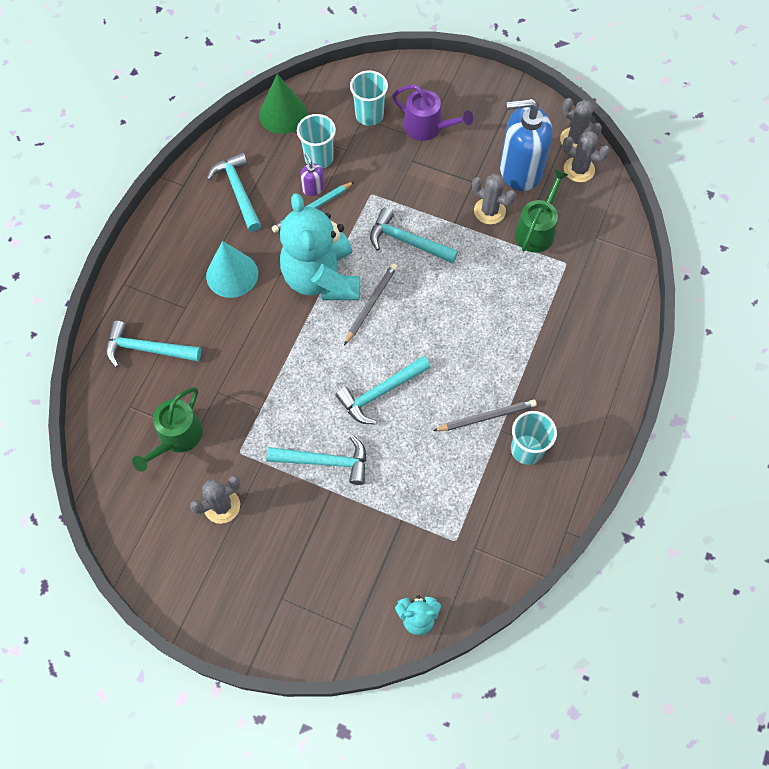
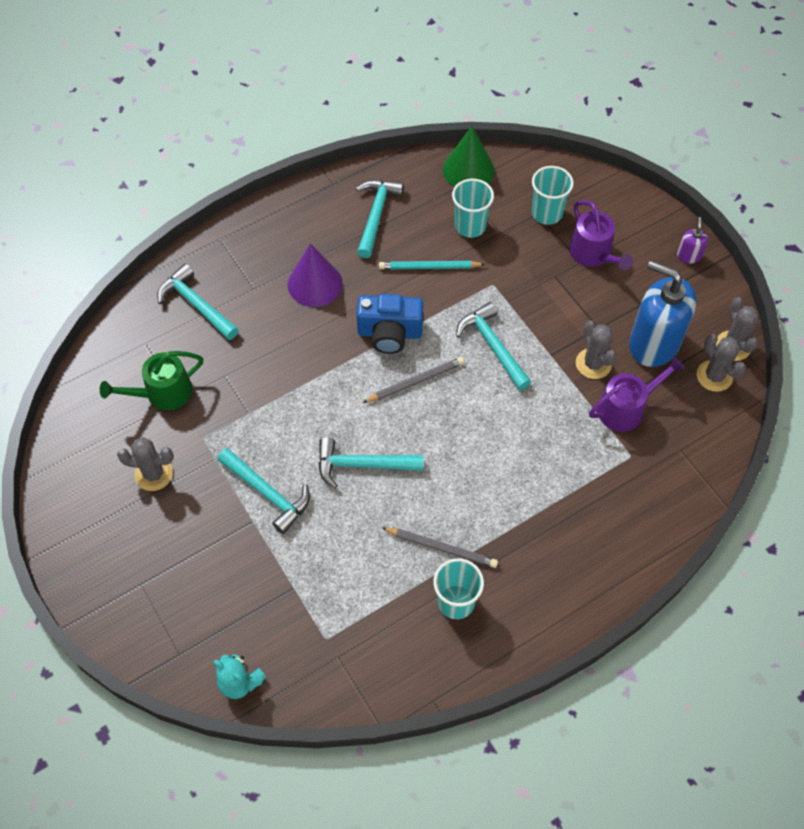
camera: 35 degrees right, 5 degrees down
(232, 274) = (315, 284): turquoise cone -> purple cone
(313, 188) = (444, 250): purple soap dispenser -> purple soap dispenser (689, 256)
(322, 278) = (389, 333): turquoise teddy bear -> blue camera
(536, 230) = (626, 408): green watering can -> purple watering can

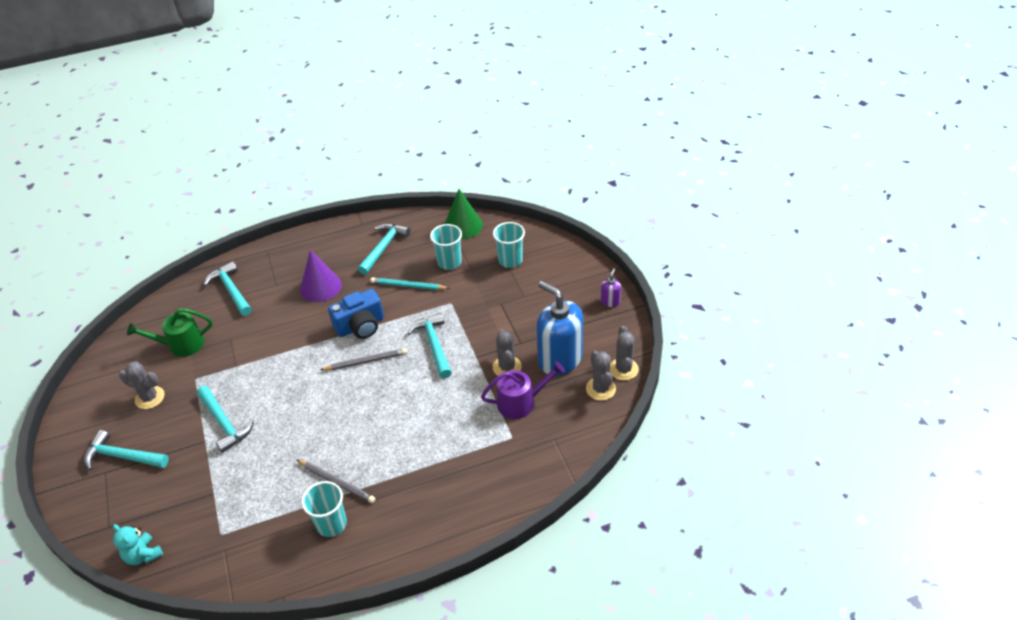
camera: 15 degrees right, 15 degrees down
(362, 465) = (302, 413): turquoise hammer -> turquoise hammer (122, 456)
(389, 333) = (361, 326): blue camera -> blue camera turned 45 degrees counterclockwise
(593, 254) = (535, 291): purple watering can -> none

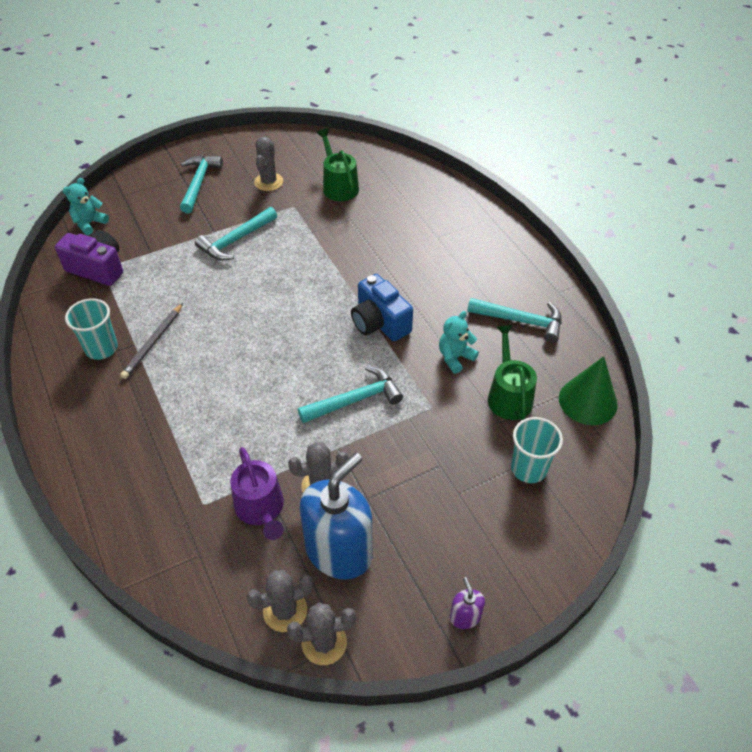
camera: 80 degrees right, 5 degrees up
(219, 539) = (98, 268): none -> purple camera
(231, 290) = (422, 203): turquoise hammer -> none
(320, 287) = (439, 274): purple cone -> none
(366, 361) = (324, 337): grey pencil -> none
(408, 286) = (455, 357): turquoise pencil -> turquoise teddy bear
(449, 262) = (508, 395): turquoise cup -> green watering can
(610, 301) = (465, 616): purple soap dispenser -> purple soap dispenser turned 120 degrees counterclockwise

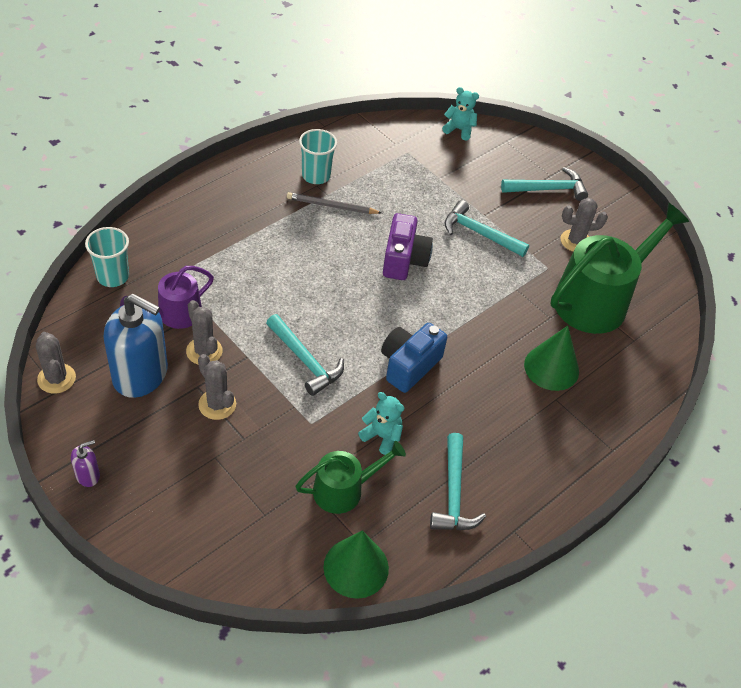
camera: 70 degrees right, 0 degrees up
(98, 268) = (406, 149): purple camera -> purple camera (404, 260)
(285, 611) = (82, 348): grey cactus -> grey cactus (217, 404)
(339, 186) = (597, 299): green watering can -> green watering can, size x1.80
(404, 231) = (551, 368): none -> green cone
(528, 468) = (255, 515): turquoise cup -> turquoise cup (113, 276)

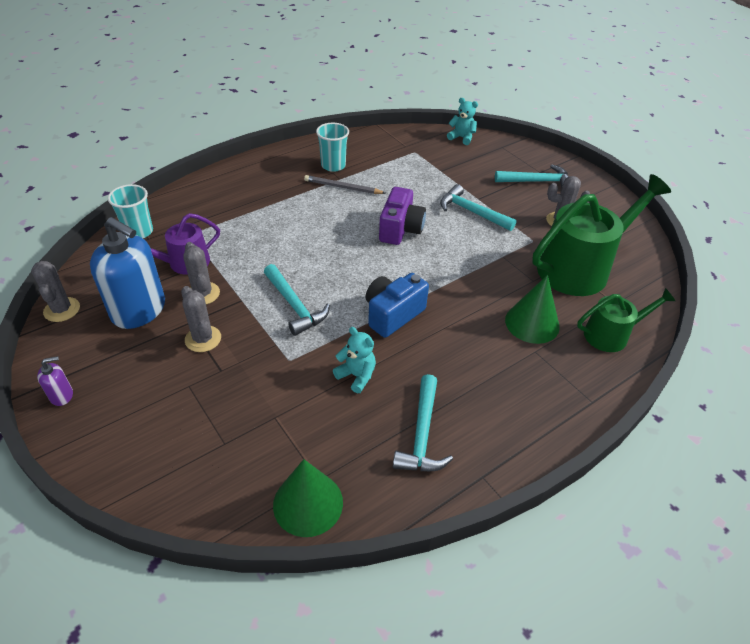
camera: 10 degrees right, 5 degrees down
(344, 490) = (309, 424): green watering can -> green watering can (611, 334)

